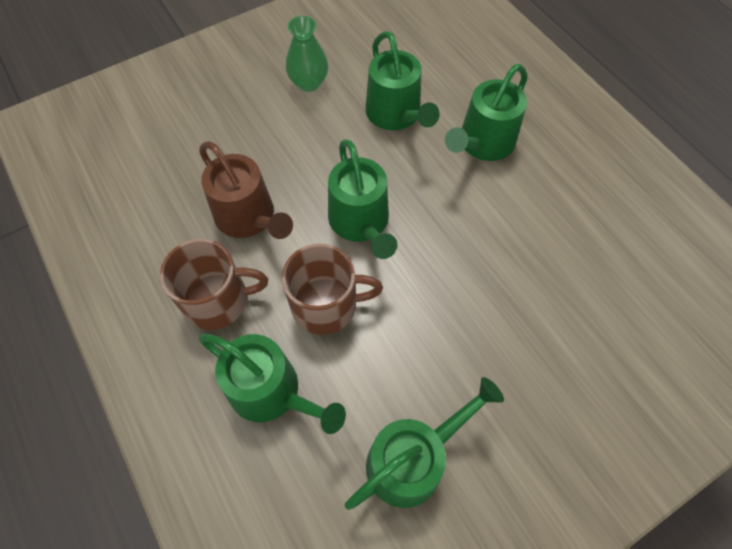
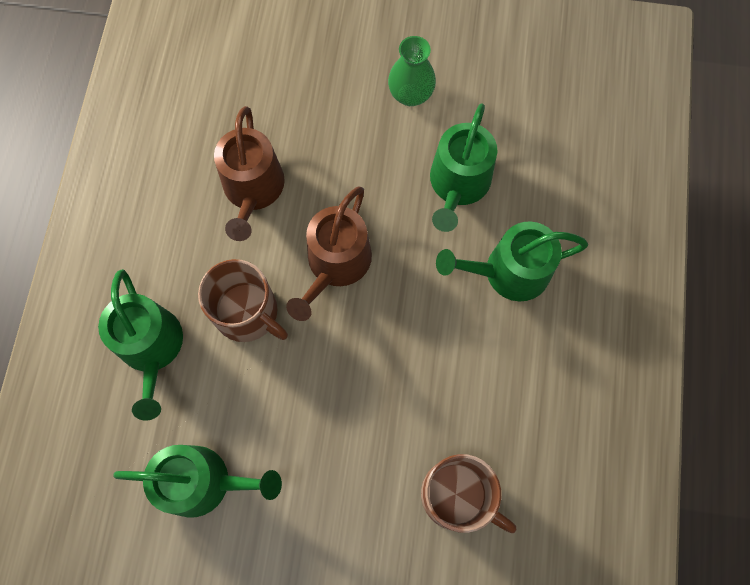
camera: 40 degrees right, 10 degrees up
(218, 300) = (173, 243): brown mug -> brown mug (457, 495)
(361, 222) = (335, 264): green watering can -> brown watering can

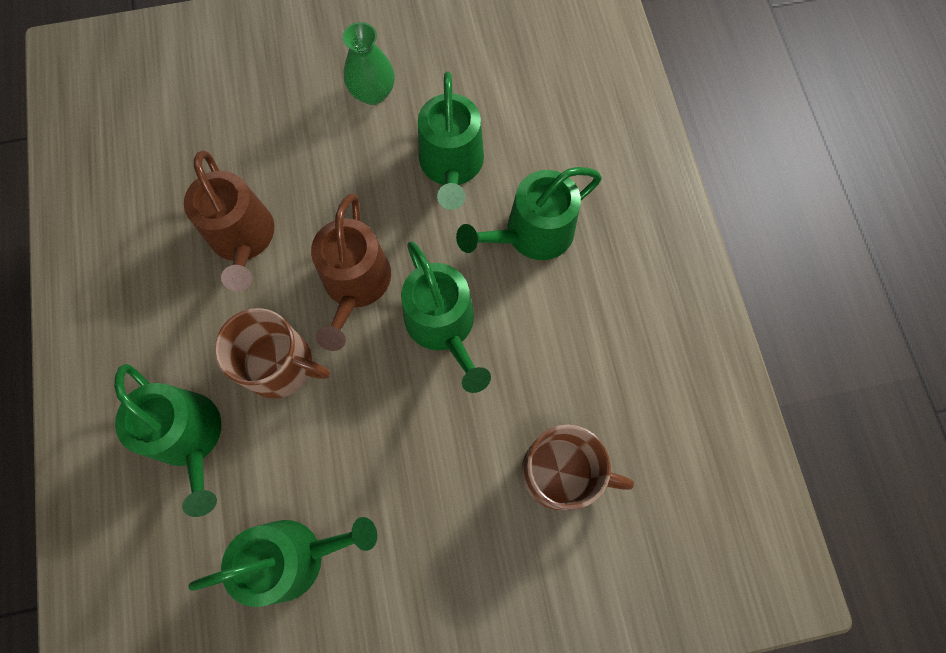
camera: 20 degrees left, 0 degrees up
(399, 327) = (443, 325): none -> green watering can

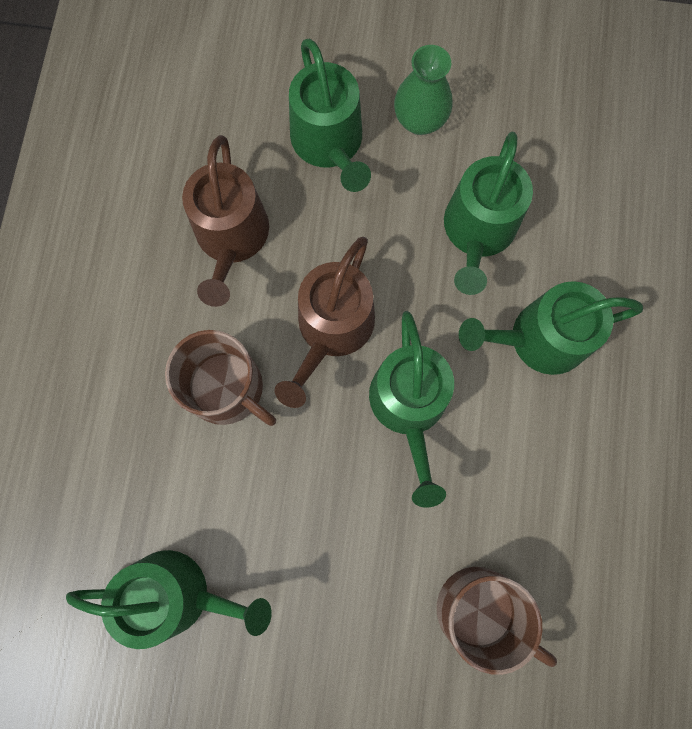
camera: 20 degrees right, 5 degrees up
(190, 437) = (113, 431): green watering can -> green watering can (329, 143)

